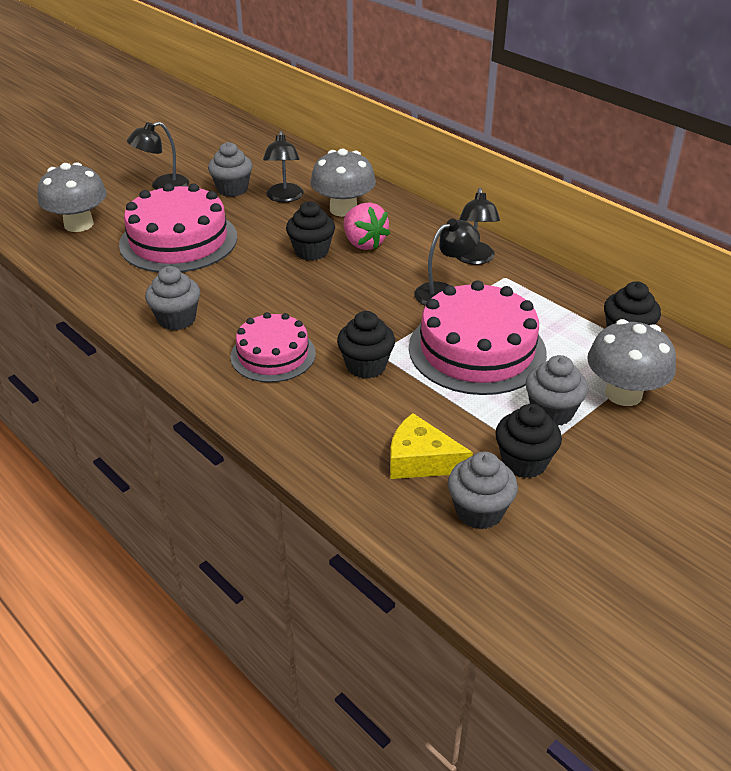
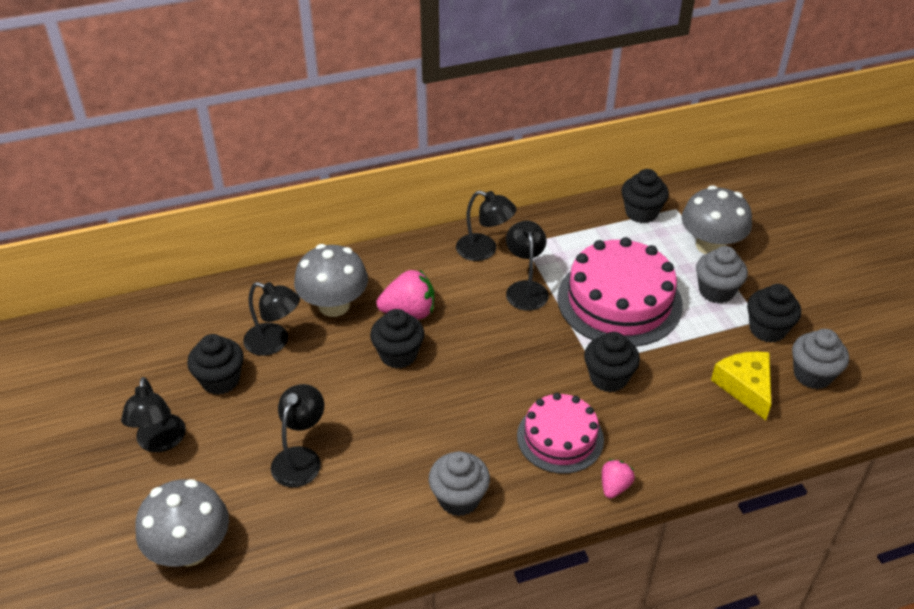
camera: 65 degrees left, 5 degrees up
(178, 240) = (301, 458): pink cake -> black lamp
(232, 189) = (220, 380): grey cupcake -> black cupcake
(233, 399) = (614, 486): none -> pink strawberry
(420, 460) = (745, 387): yellow cheese -> yellow cheese turned 120 degrees clockwise

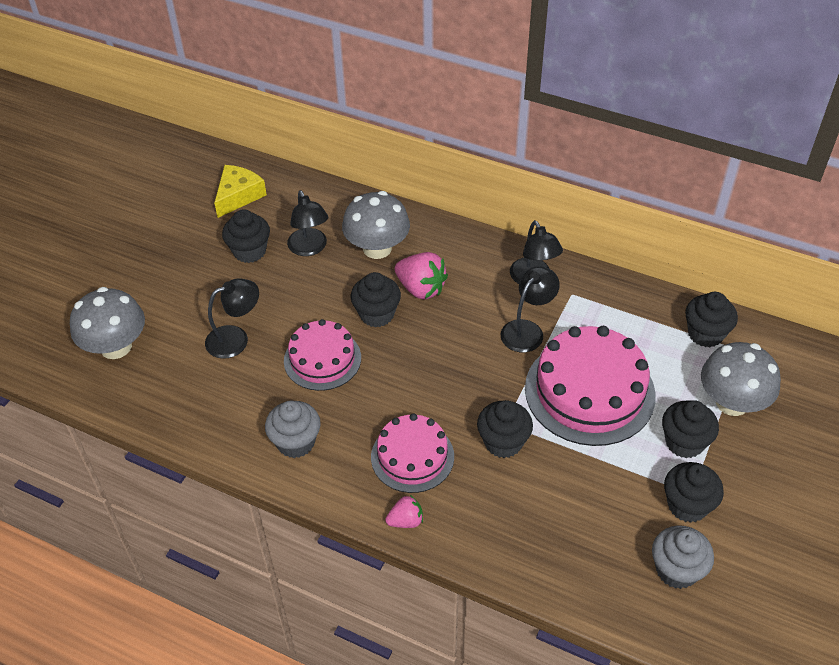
camera: 45 degrees right, 5 degrees up
(160, 442) = (173, 267): black lamp -> none
(398, 419) = (322, 359): none -> pink cake
(716, 291) = (684, 442): grey cupcake -> black cupcake
(745, 387) = (604, 533): yellow cheese -> yellow cheese (238, 196)

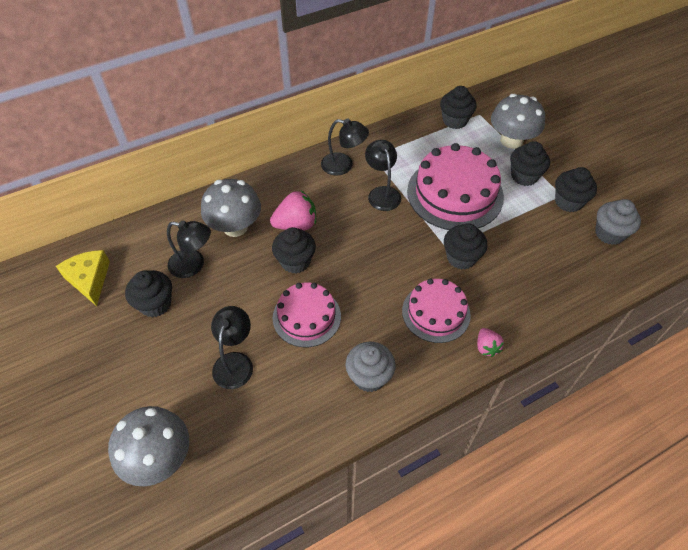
camera: 55 degrees left, 5 degrees up
(406, 521) = (486, 347): pink strawberry -> pink strawberry turned 150 degrees clockwise

